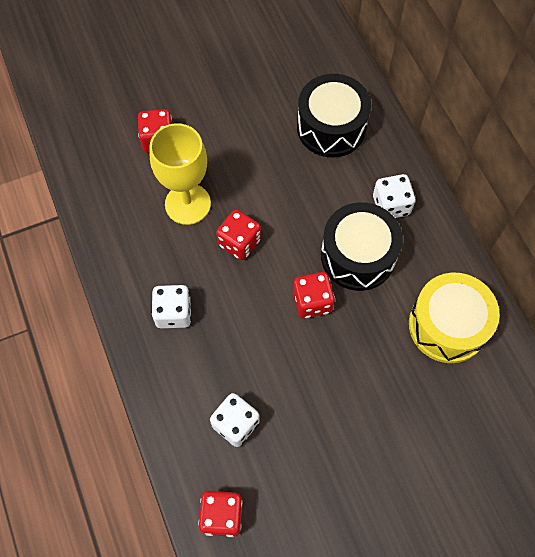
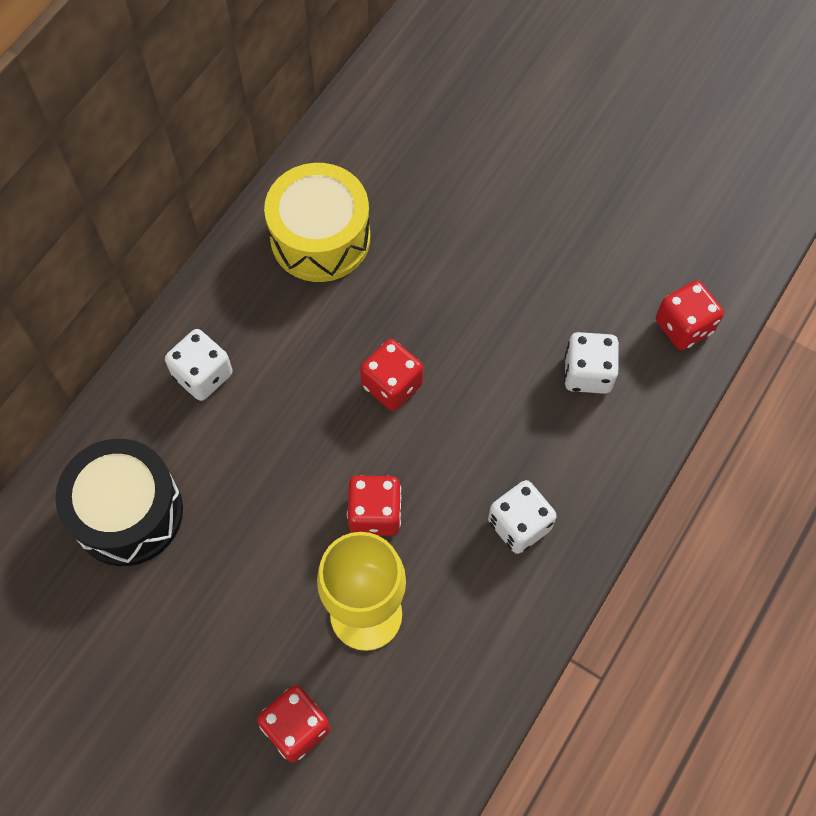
camera: 125 degrees left, 0 degrees up
(358, 256) = (298, 372): black drum -> none

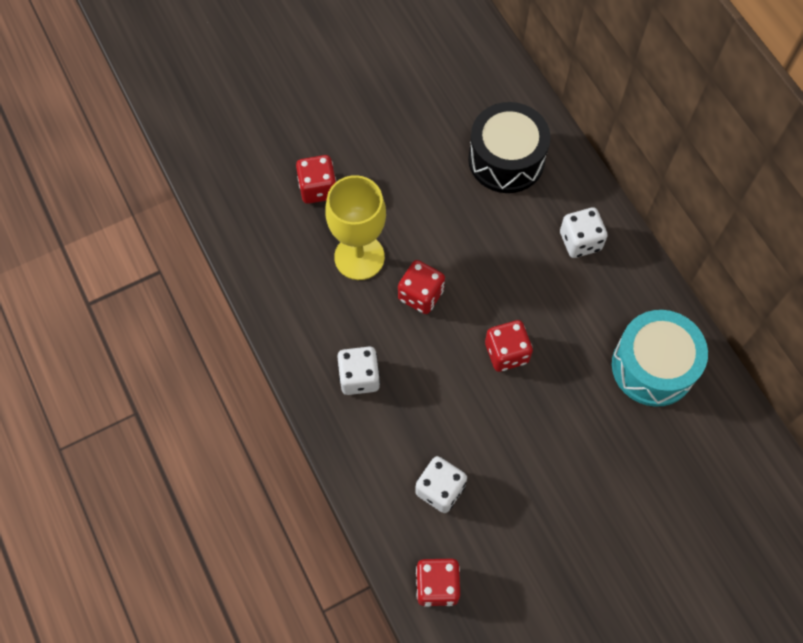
camera: 120 degrees right, 0 degrees up
(320, 238) = (653, 366): yellow drum -> turquoise drum

